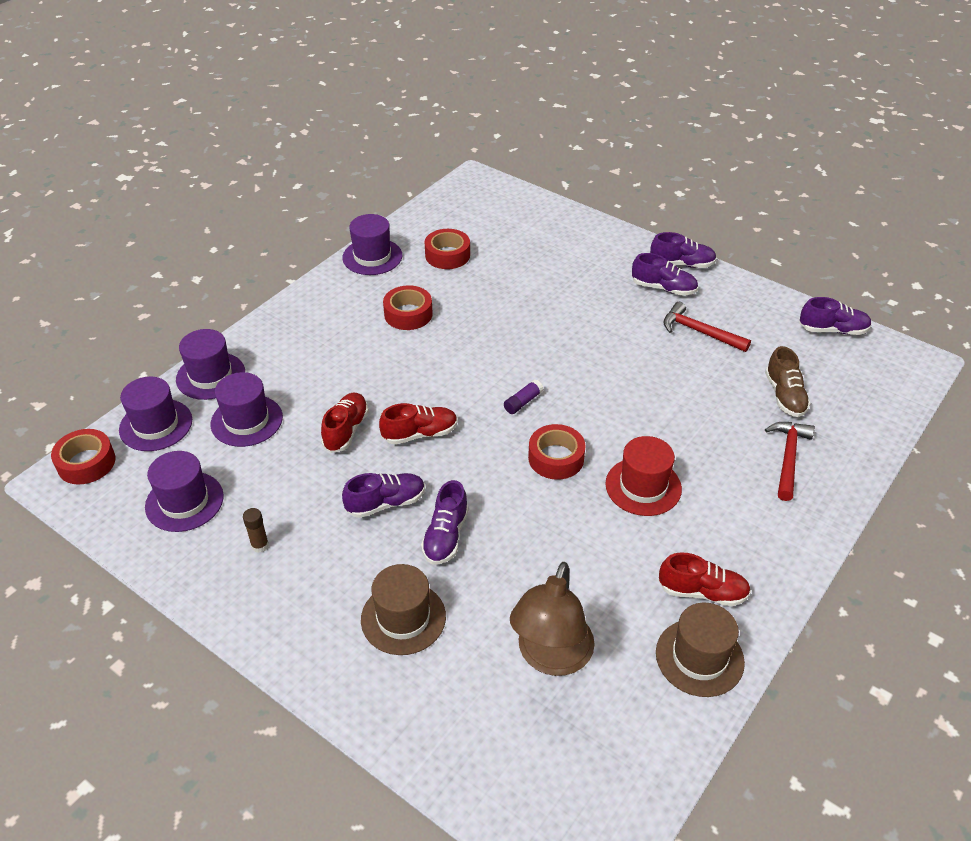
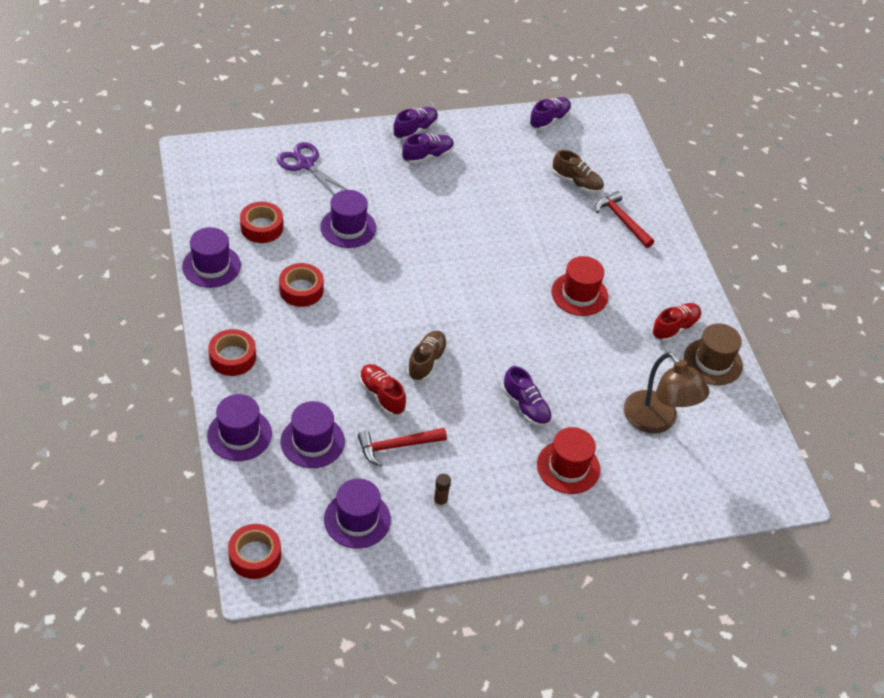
camera: 55 degrees left, 5 degrees up
(156, 425) = (258, 494): purple hat -> purple hat (348, 227)
(385, 503) = (469, 417): purple shoe -> none
(403, 618) = (568, 467): brown hat -> red hat
(420, 434) = (426, 362): red shoe -> brown shoe
(523, 402) = (454, 294): purple glue stick -> none
(548, 234) = (305, 164): none -> purple scissors
(556, 458) = (517, 314): red tape -> red tape (232, 357)
(699, 332) = (485, 172): red hammer -> red hammer (396, 446)

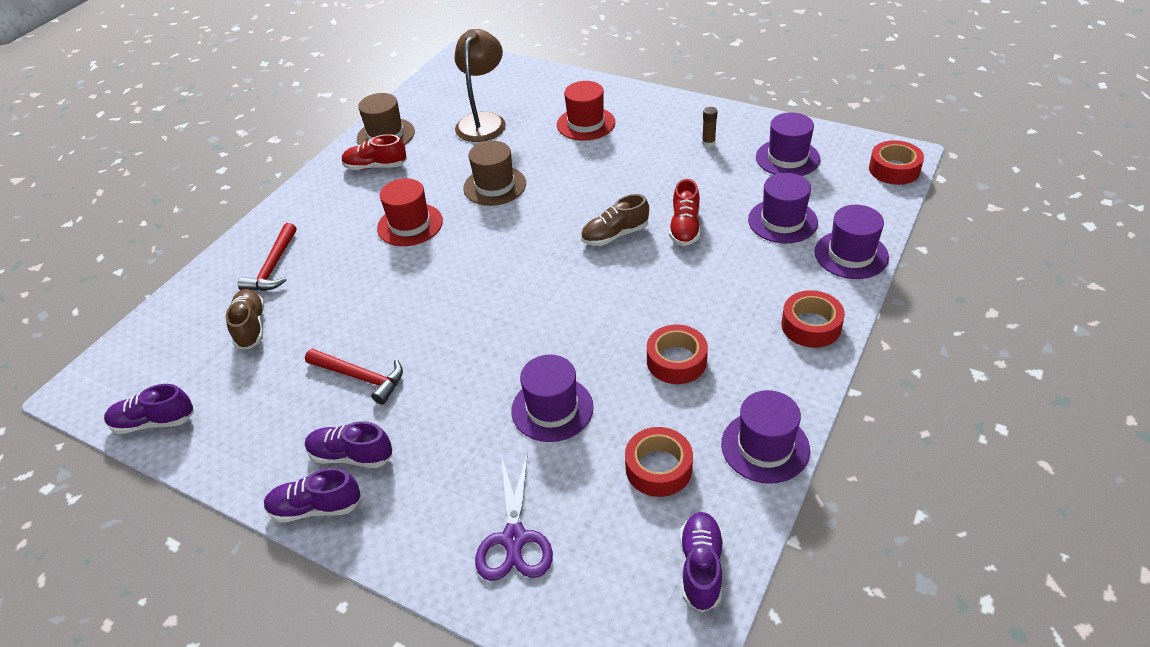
camera: 130 degrees left, 5 degrees down
(396, 446) = (708, 188): red hammer -> red hammer (360, 377)
(526, 407) = (569, 169): purple shoe -> purple shoe (701, 567)
(563, 358) = (495, 186): none -> brown hat

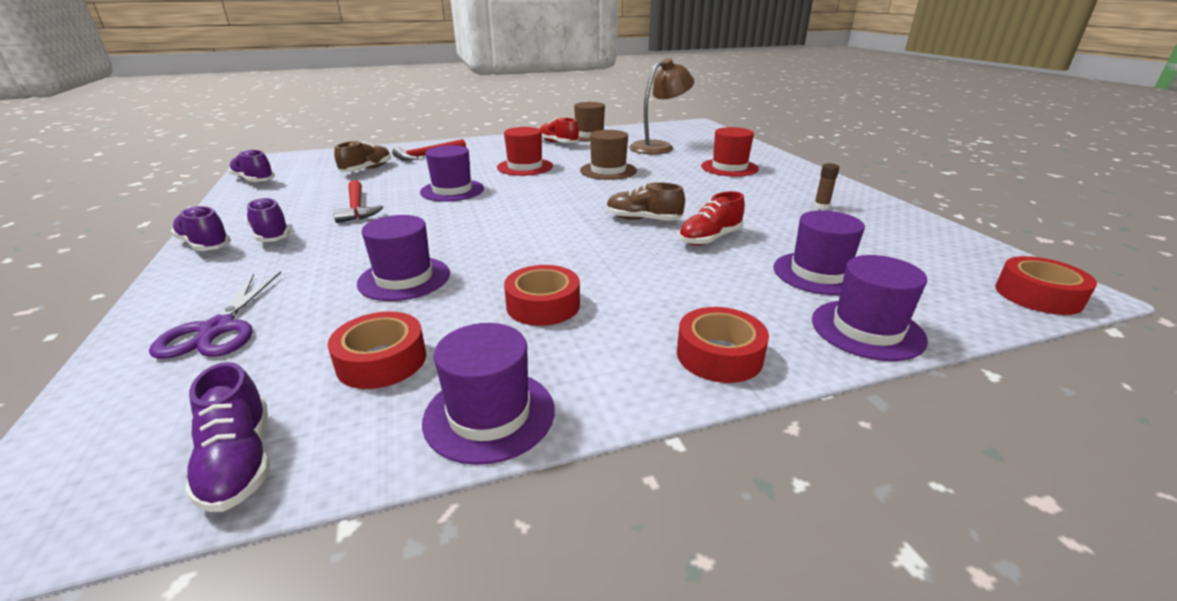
camera: 40 degrees right, 15 degrees down
(514, 539) = (217, 329): purple scissors -> purple scissors turned 45 degrees counterclockwise
(701, 567) = (239, 461): purple shoe -> purple shoe turned 105 degrees clockwise
(787, 158) = (895, 241): purple hat -> purple hat (452, 190)

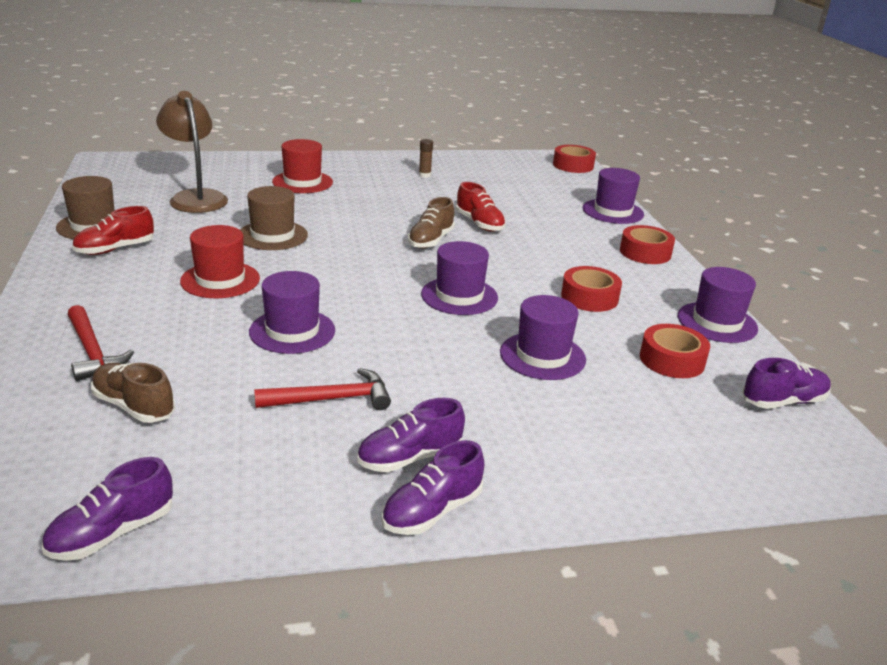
camera: 85 degrees left, 0 degrees up
(217, 329) = (640, 447): purple scissors -> none
(819, 273) = (543, 205): purple hat -> purple hat (459, 296)

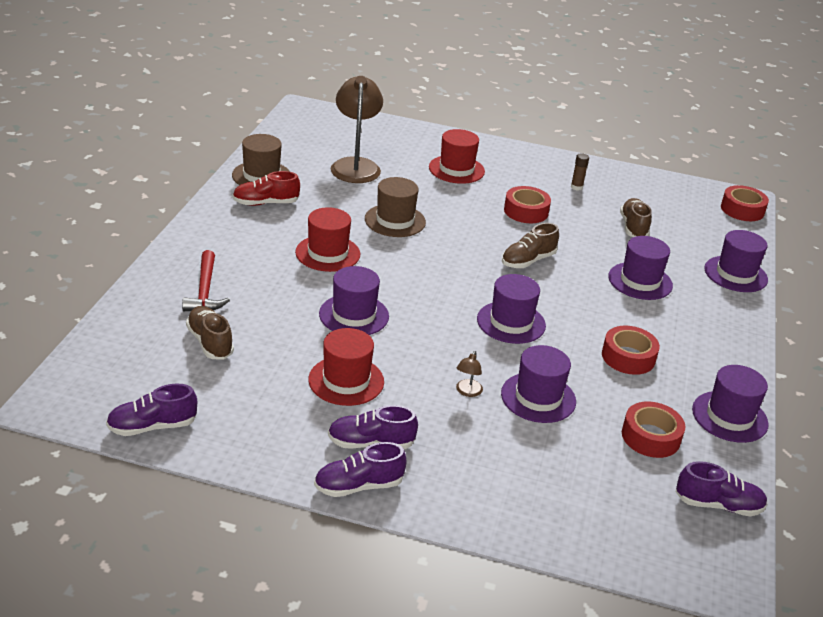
camera: 25 degrees right, 5 degrees up
(332, 399) = (346, 381): red hammer -> red hat
(470, 371) = (467, 392): none -> brown lamp
(479, 224) = (587, 254): red shoe -> none
(499, 195) = (633, 227): none -> brown shoe
(543, 234) = (640, 281): none -> purple hat
(645, 252) = (727, 327): red tape -> red tape (526, 211)

